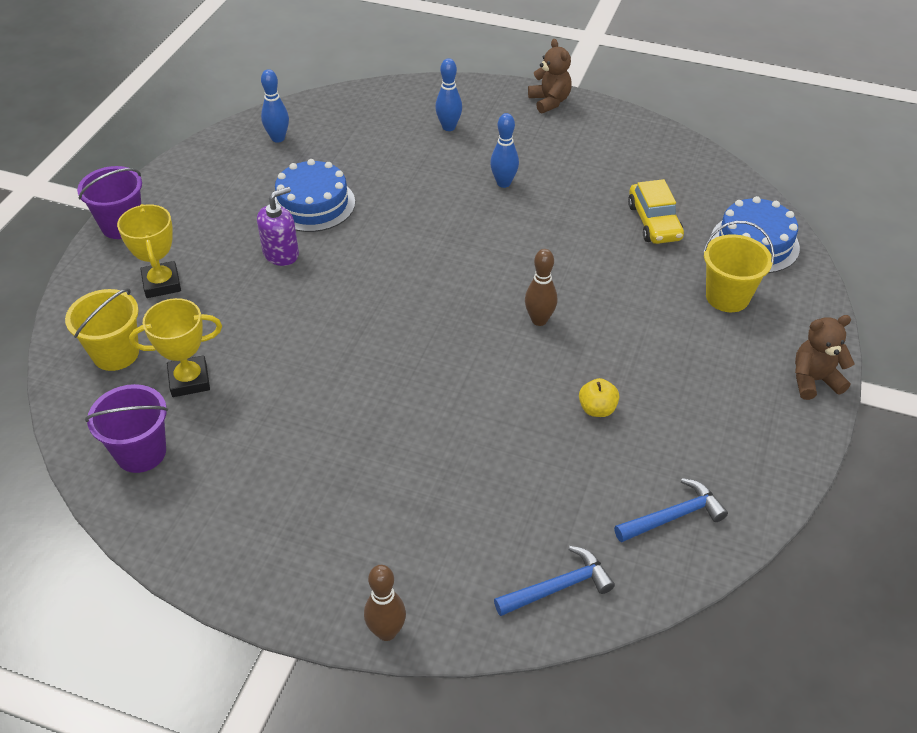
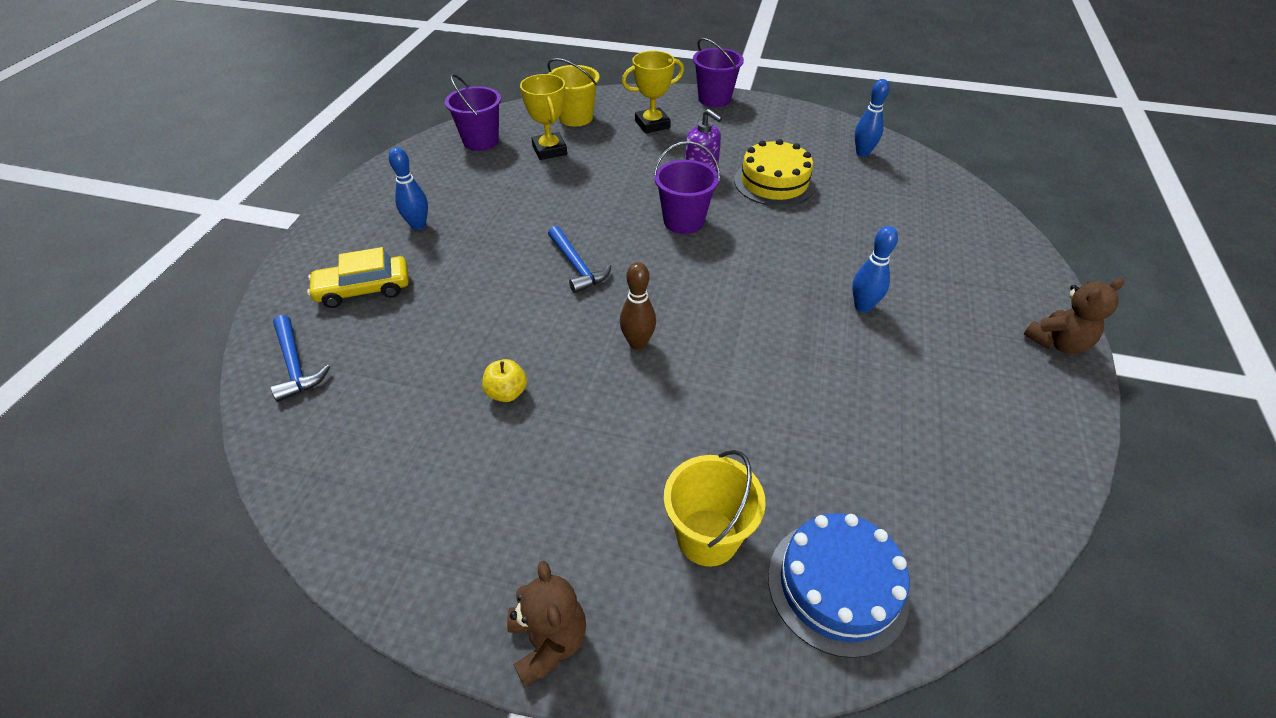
camera: 85 degrees right, 0 degrees up
(313, 204) = (774, 182): blue cake -> yellow cake
(365, 275) = (683, 221): none -> purple bucket
(386, 632) = (290, 266): brown bowling pin -> none
(449, 127) = (946, 258): blue bowling pin -> blue bowling pin (418, 225)
(654, 222) = (843, 454): yellow car -> yellow car (364, 289)
(673, 516) = (351, 457): blue hammer -> blue hammer (577, 266)

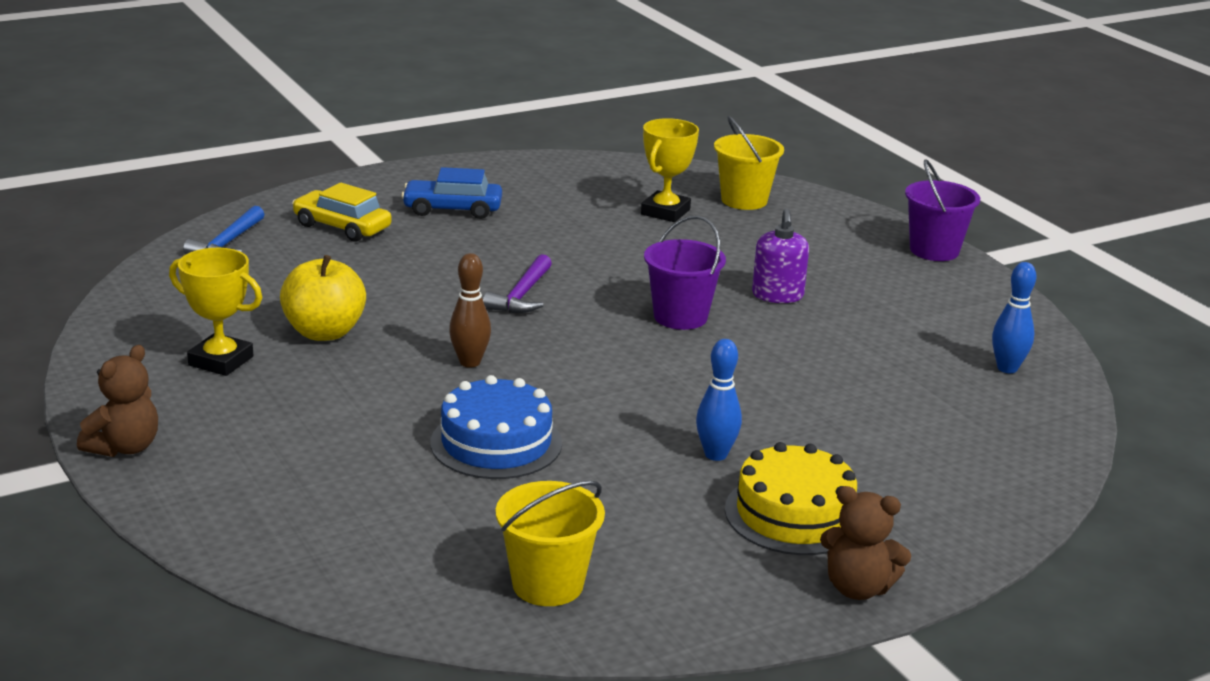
camera: 45 degrees right, 20 degrees down
(418, 225) = (452, 209): blue bowling pin -> blue car
(481, 141) = (616, 178): purple bucket -> none
(507, 393) = (324, 332): yellow apple -> yellow apple, size x1.82
(577, 266) = (522, 295): blue hammer -> purple hammer
(652, 124) = (813, 239): yellow trophy -> yellow trophy (221, 361)
(707, 537) = (301, 475): yellow bucket -> yellow bucket (548, 584)
(774, 182) = (840, 338): yellow cake -> yellow cake (794, 514)
(837, 586) = (331, 551): blue cake -> blue cake (496, 443)

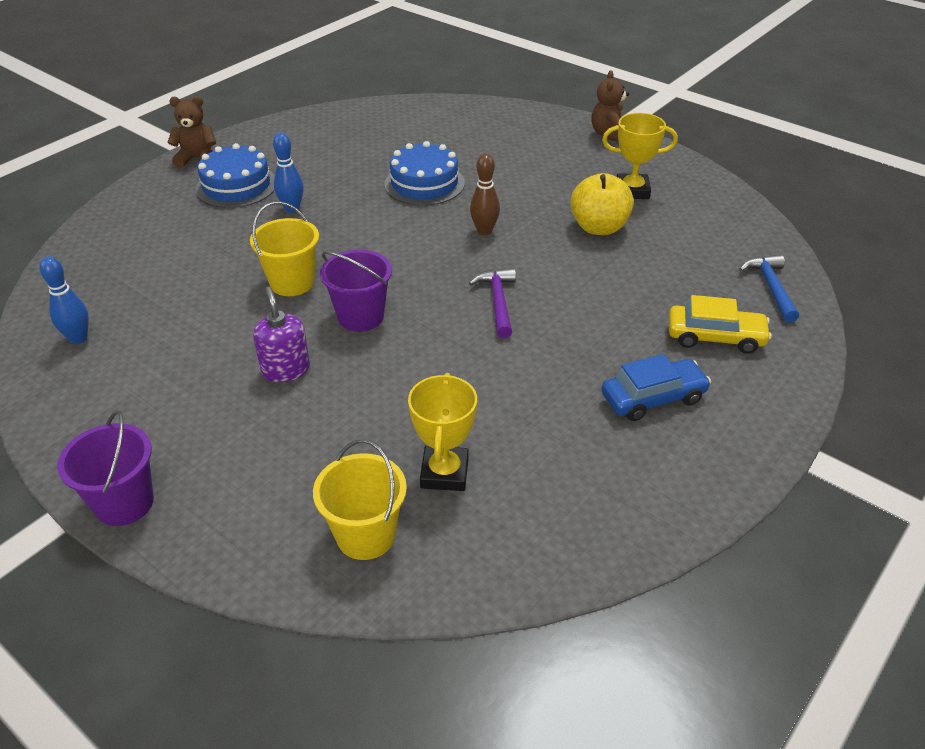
camera: 160 degrees right, 15 degrees up
(548, 584) = (350, 127): yellow bucket -> yellow bucket (292, 282)
(794, 514) = (236, 186): yellow cake -> blue cake

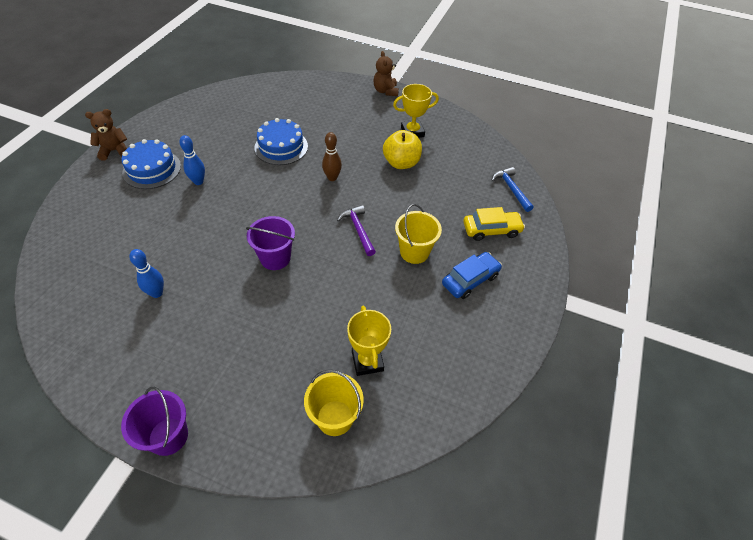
camera: 20 degrees left, 10 degrees up
(78, 338) = (83, 316): blue bowling pin -> blue bowling pin (157, 293)
(285, 369) = (240, 308): purple soap dispenser -> none
(292, 282) = (220, 240): yellow bucket -> yellow bucket (414, 252)

